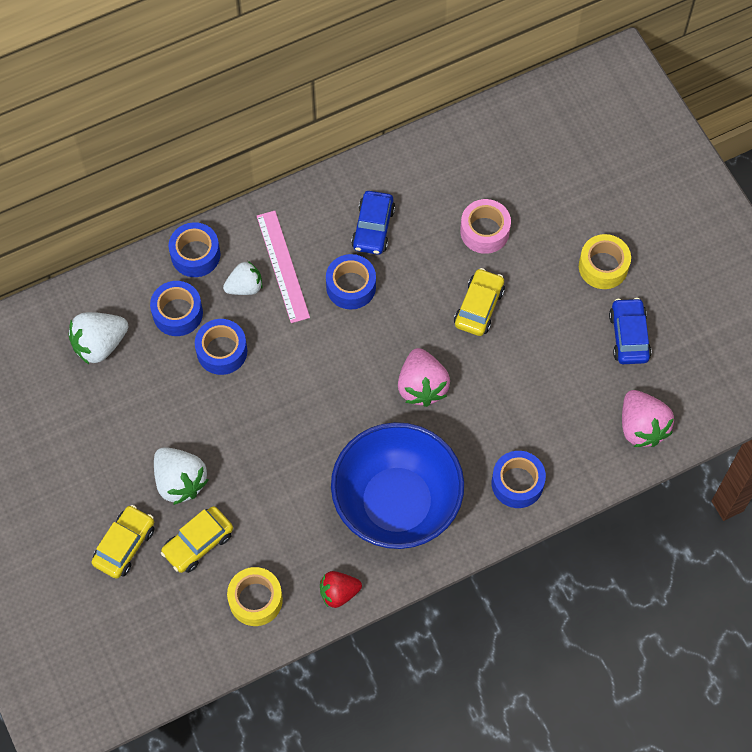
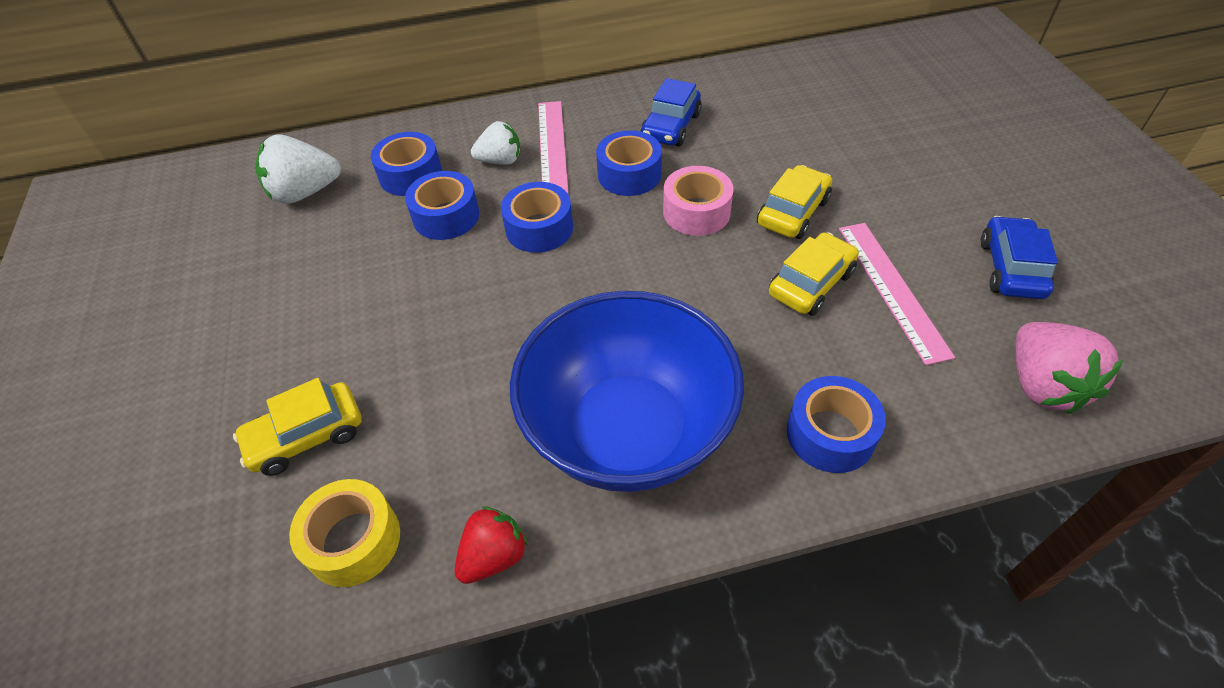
camera: 15 degrees right, 15 degrees down
(124, 545) = (202, 421): yellow car -> yellow car (811, 283)
(180, 481) = (322, 351): white strawberry -> none
(195, 255) = (456, 128): blue tape -> blue tape (539, 228)
(339, 593) = (494, 556): red strawberry -> red strawberry turned 135 degrees clockwise
(422, 386) = (699, 287): pink strawberry -> none
(484, 231) = (809, 143): pink tape -> pink tape (696, 212)
(551, 366) = (892, 289): none -> pink ruler
(603, 266) = (968, 191): yellow tape -> none

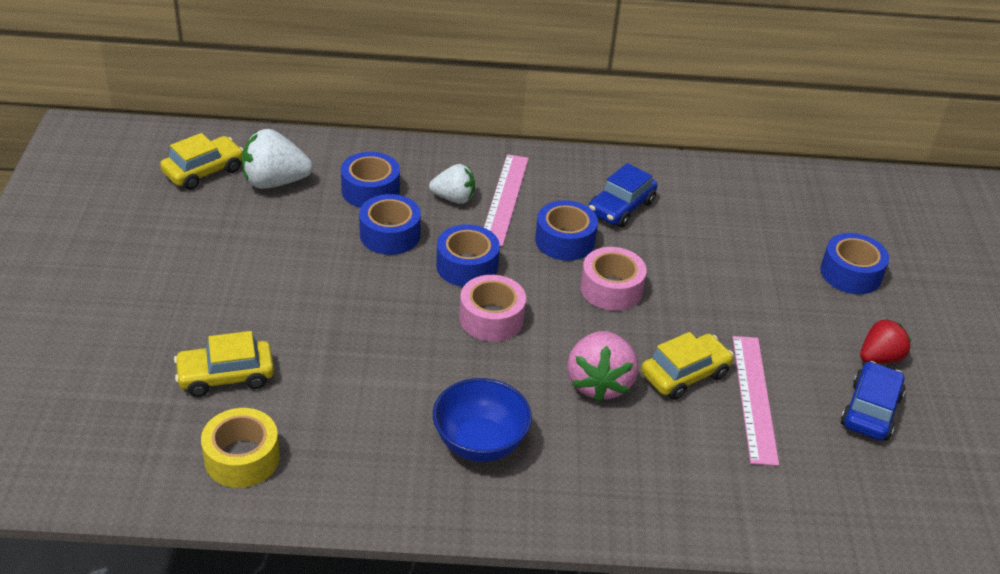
camera: 10 degrees right, 10 degrees down
(494, 556) = (343, 498): red strawberry -> red strawberry (879, 358)
(586, 279) = (491, 318): none -> pink tape
(628, 431) = (480, 443): blue bowl -> blue bowl, size x0.55
(793, 212) = (698, 312): yellow car -> yellow car (204, 171)
(830, 434) = (643, 491): blue tape -> blue tape (850, 273)
(1042, 385) = (843, 506): pink strawberry -> pink strawberry (599, 383)

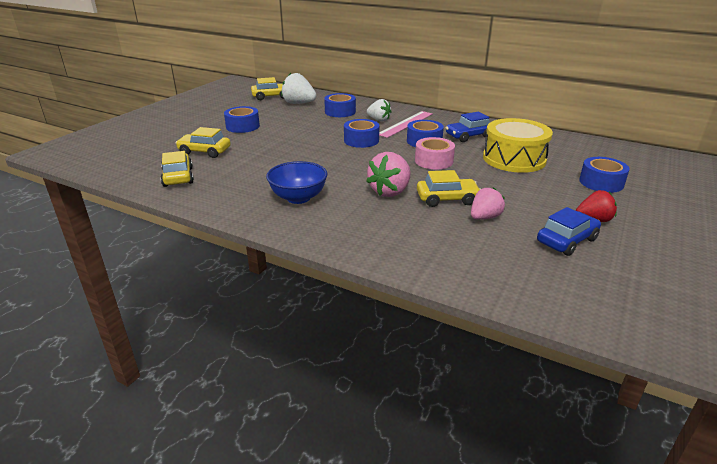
camera: 30 degrees right, 10 degrees down
(242, 458) = (178, 177): yellow tape -> yellow car
(390, 235) = (333, 125): blue tape -> blue tape (242, 126)
(491, 318) = (354, 158): pink tape -> none
(716, 250) = (514, 159): none -> yellow drum
(754, 398) = (484, 217): pink ruler -> pink strawberry

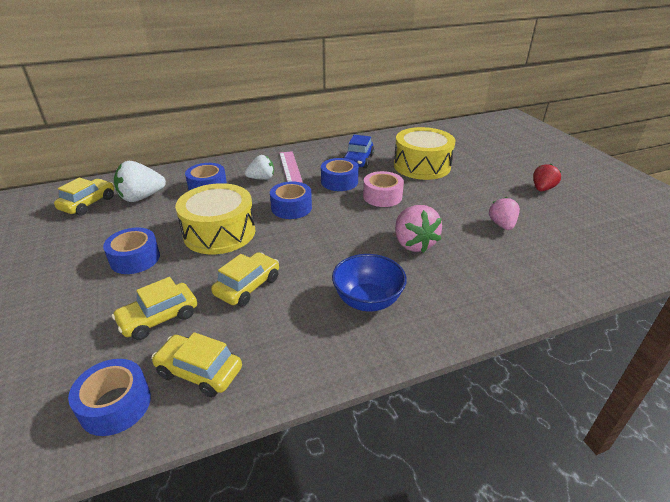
camera: 50 degrees left, 5 degrees up
(299, 134) = (219, 232): none -> yellow drum
(447, 199) = (456, 225): yellow car -> yellow car (247, 286)
(566, 240) = (562, 213): blue car -> none
(601, 182) = (493, 159): blue tape -> blue tape (115, 405)

